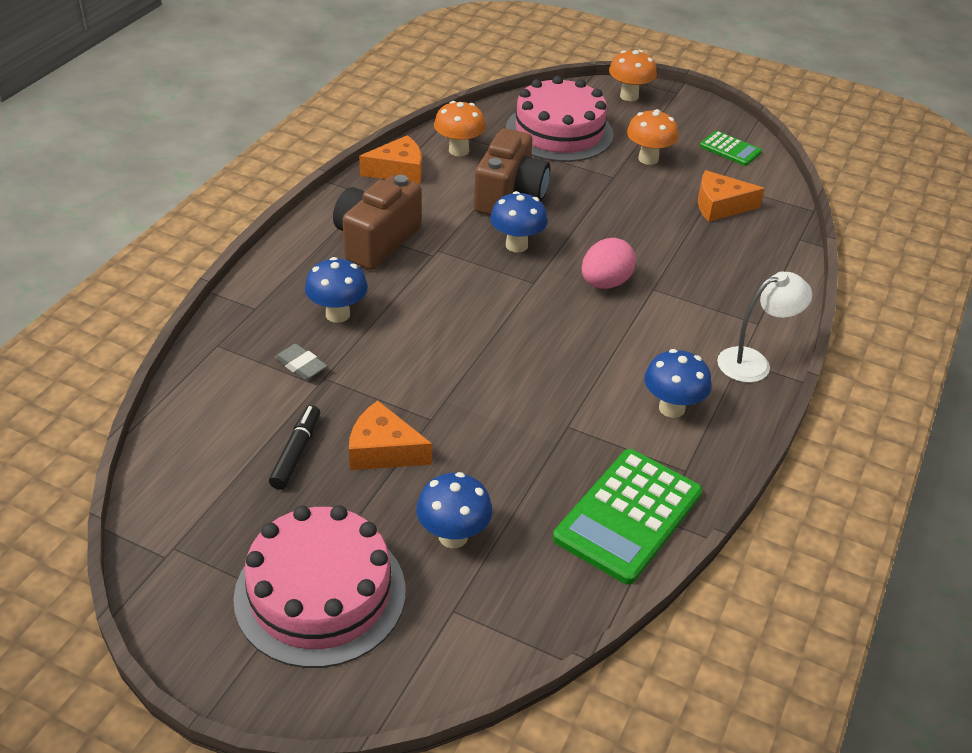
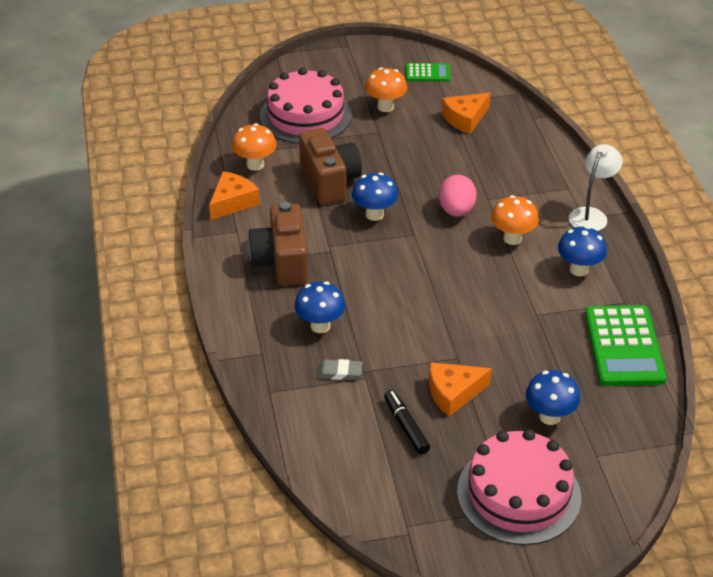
camera: 35 degrees left, 0 degrees up
(629, 96) = (320, 64): orange mushroom -> orange mushroom (512, 238)

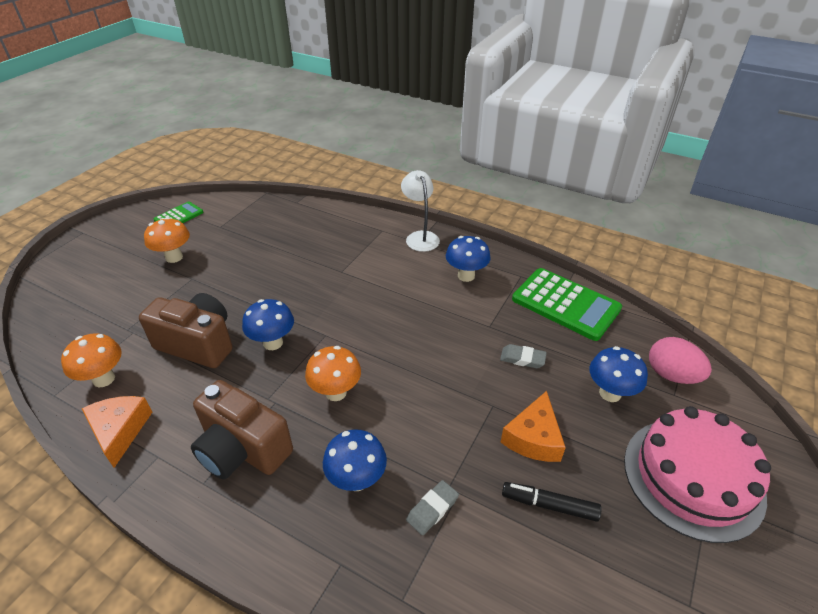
camera: 50 degrees left, 0 degrees up
(306, 115) = (107, 305): pink cake -> none
(456, 211) = (332, 295): pink egg -> pink egg (671, 375)
(465, 119) = (249, 229): orange cheese -> none
(512, 238) = (397, 286): orange mushroom -> orange mushroom (336, 392)
(524, 350) = (522, 358): none -> grey eraser

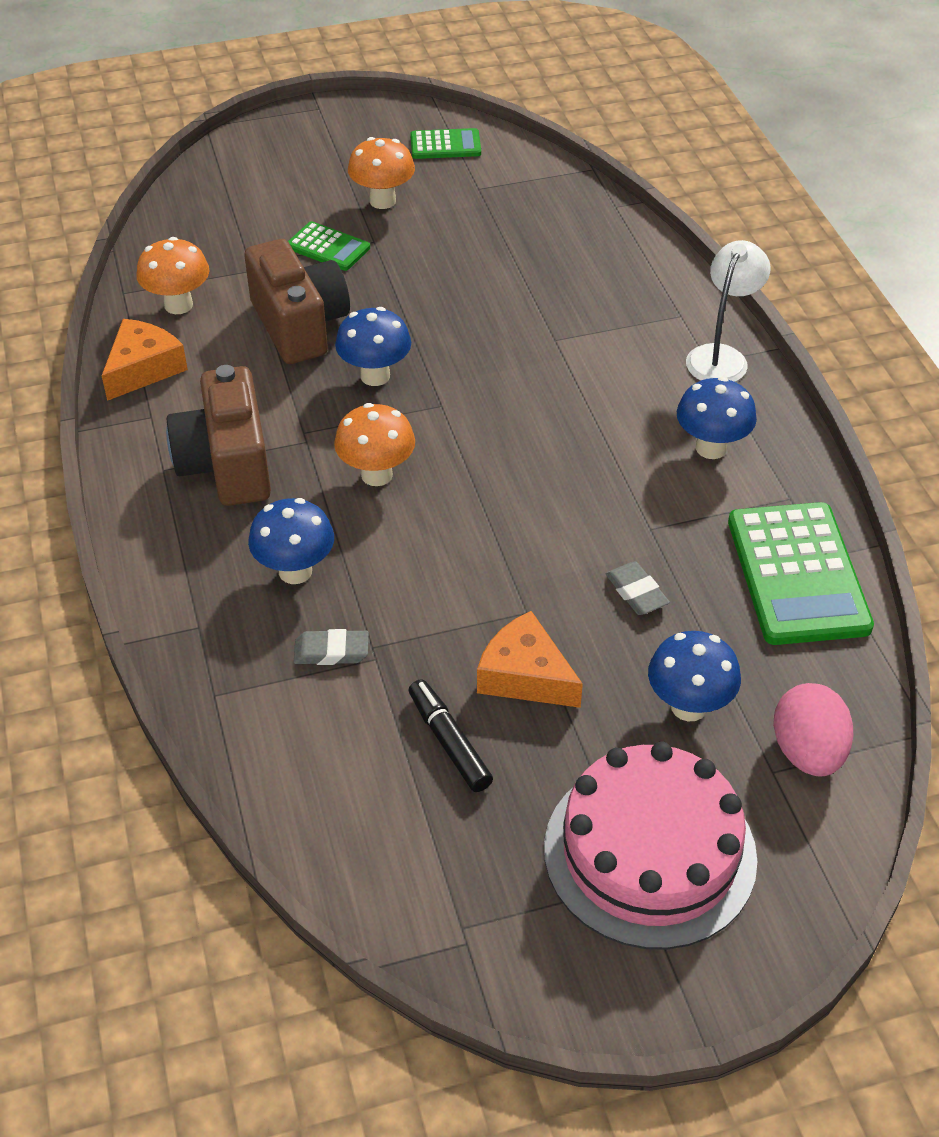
camera: 45 degrees right, 5 degrees up
(168, 295) = (328, 247): none -> green calculator
(533, 438) = (525, 676): orange cheese -> orange cheese turned 60 degrees clockwise

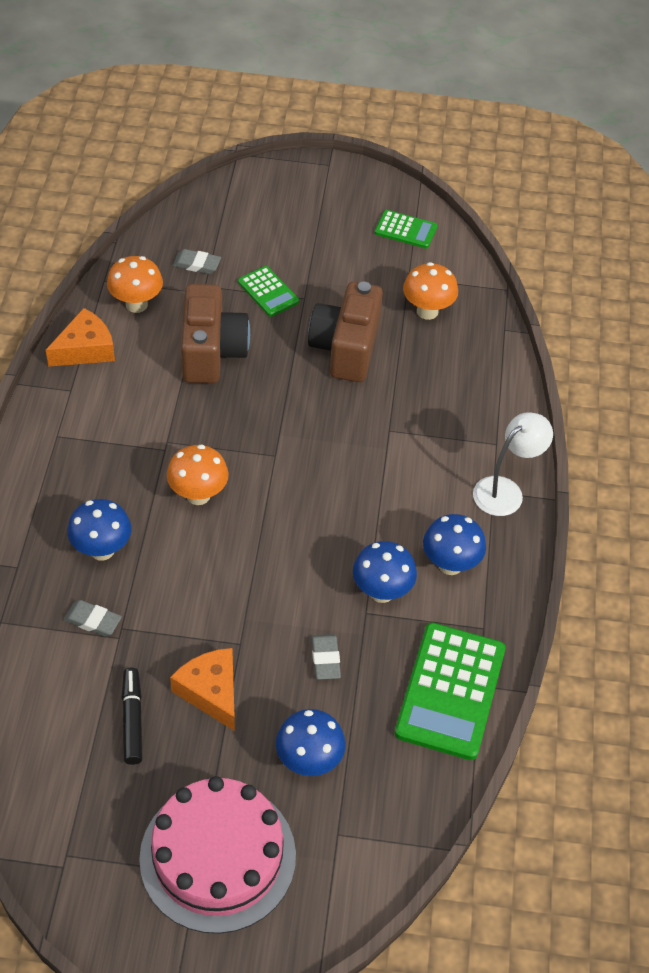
camera: 20 degrees right, 5 degrees up
(226, 244) = (197, 264): none -> grey eraser
(227, 465) = (101, 448): brown camera -> brown camera (346, 348)
(375, 376) = (241, 414): blue mushroom -> blue mushroom (382, 592)
(382, 201) = (330, 265): orange mushroom -> orange mushroom (427, 311)
(807, 752) = (371, 830): pink egg -> none

